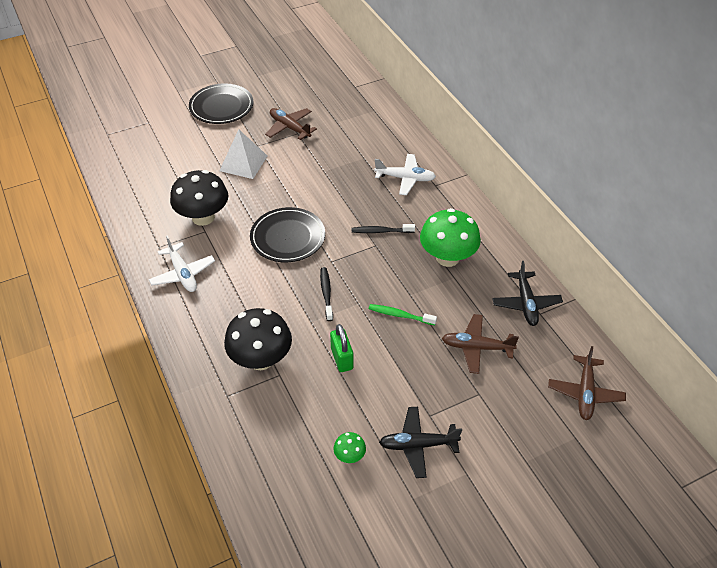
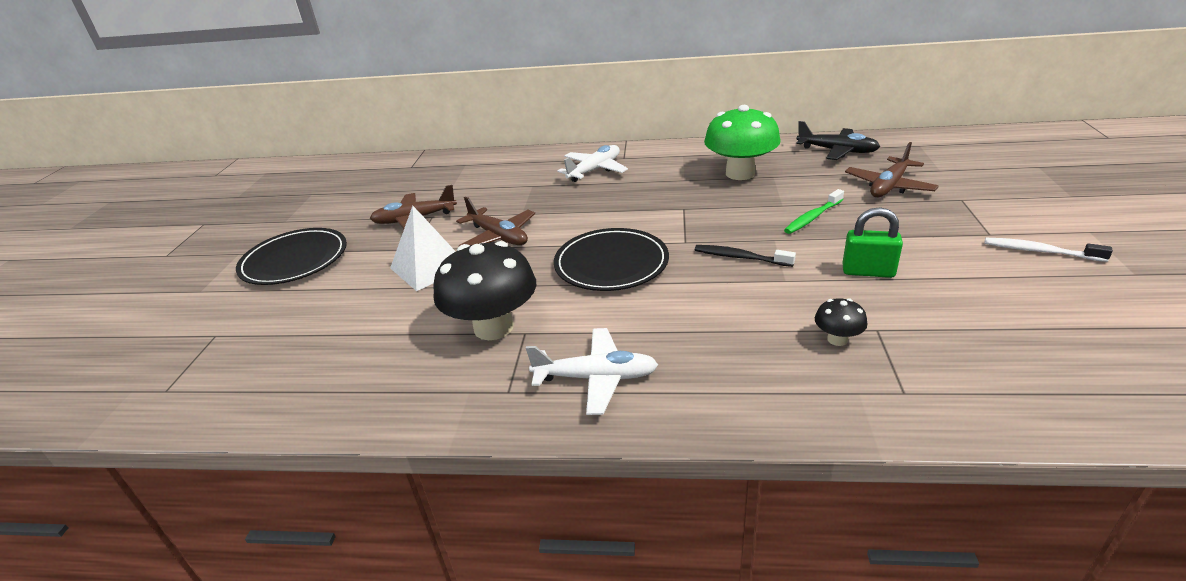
camera: 55 degrees left, 15 degrees down
(261, 359) = (837, 339): black mushroom -> black mushroom, size x0.45
(349, 456) = (1054, 304): green mushroom -> none
(381, 231) = (663, 200): black toothbrush -> none
(418, 445) = (1039, 251): black plane -> white toothbrush
(585, 393) = (976, 150): brown plane -> brown plane (498, 237)

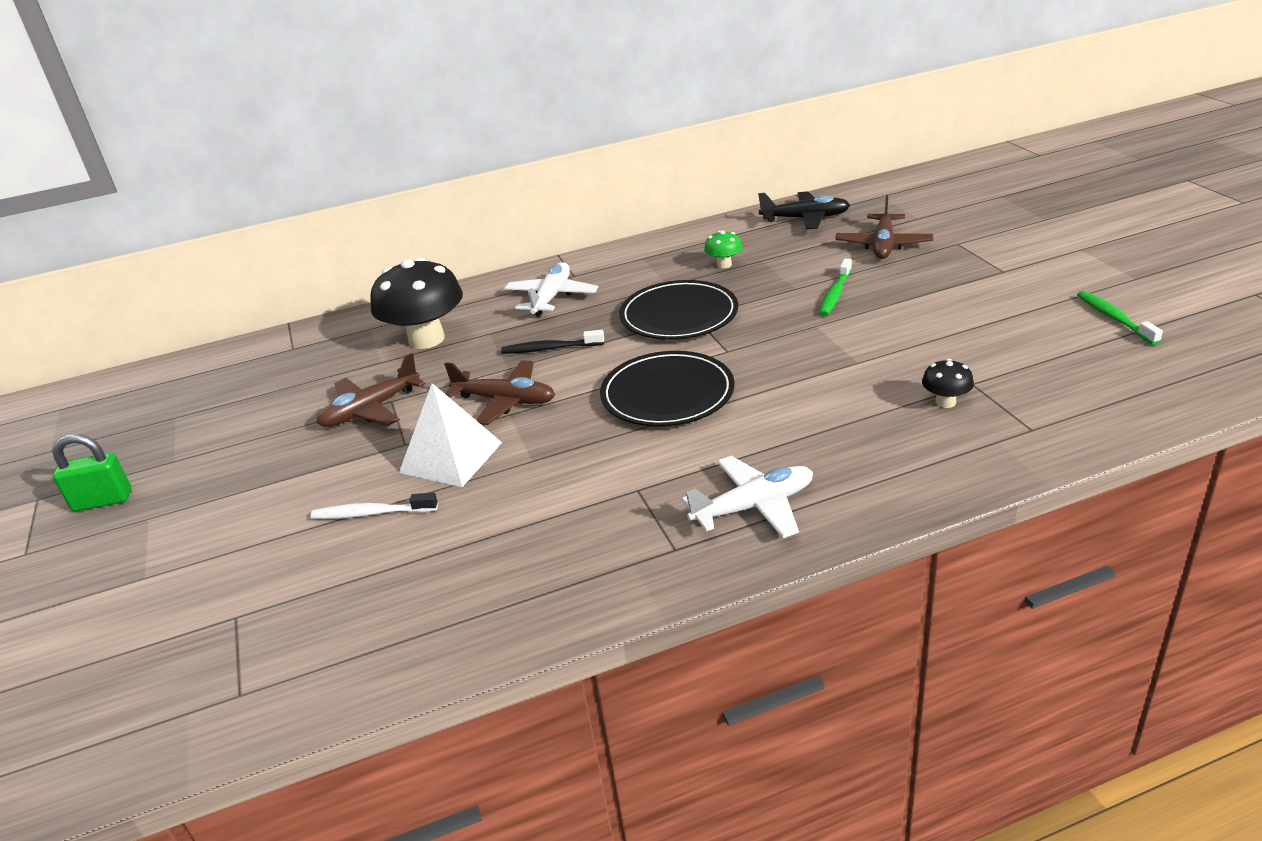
camera: 25 degrees left, 0 degrees up
(294, 260) = (249, 502): black plate -> black plate (679, 315)
(493, 327) = (597, 495): black mushroom -> black mushroom (426, 339)
(740, 173) = (724, 264): green mushroom -> green mushroom, size x0.45
(740, 257) = (796, 352): black toothbrush -> black toothbrush (550, 348)
(868, 271) = (926, 333): green padlock -> green padlock (103, 501)
(1039, 251) = (1053, 277): white toothbrush -> white toothbrush (371, 513)
(1080, 307) = (1114, 318): none -> green toothbrush

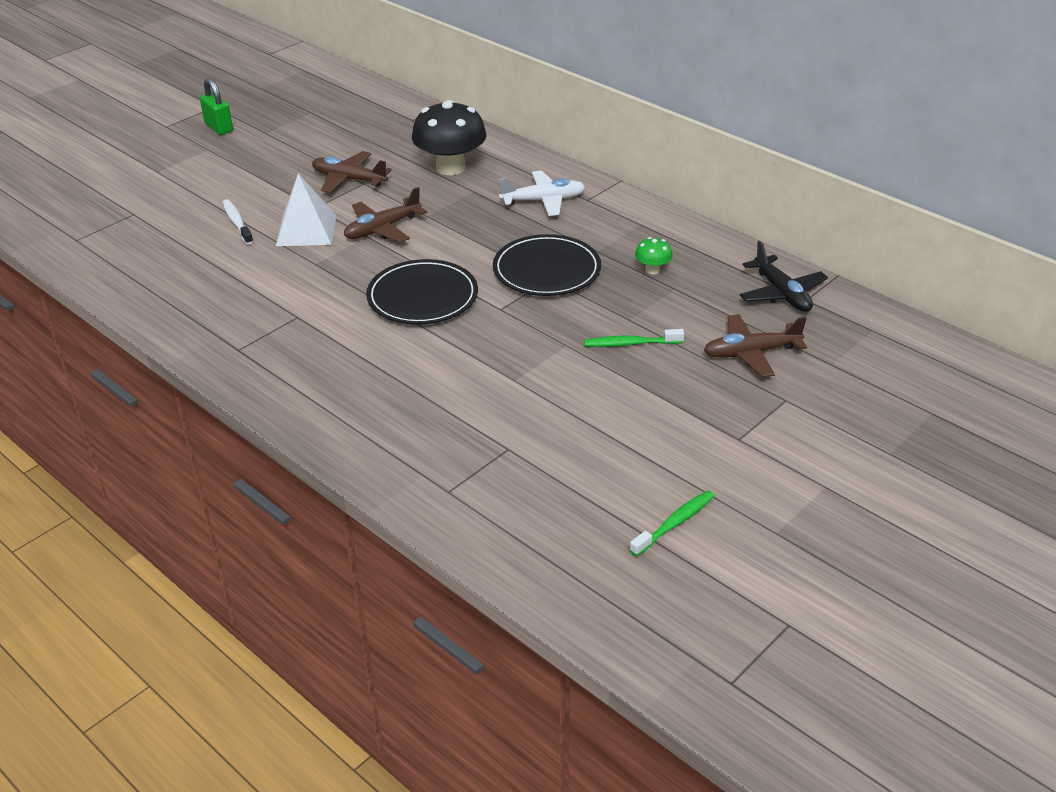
camera: 60 degrees right, 5 degrees up
(505, 401) = (382, 229): brown plane -> brown plane turned 60 degrees clockwise
(550, 348) = (463, 225): black toothbrush -> none
(754, 507) = (294, 371): white plane -> none
(945, 402) = (471, 438): black mushroom -> none

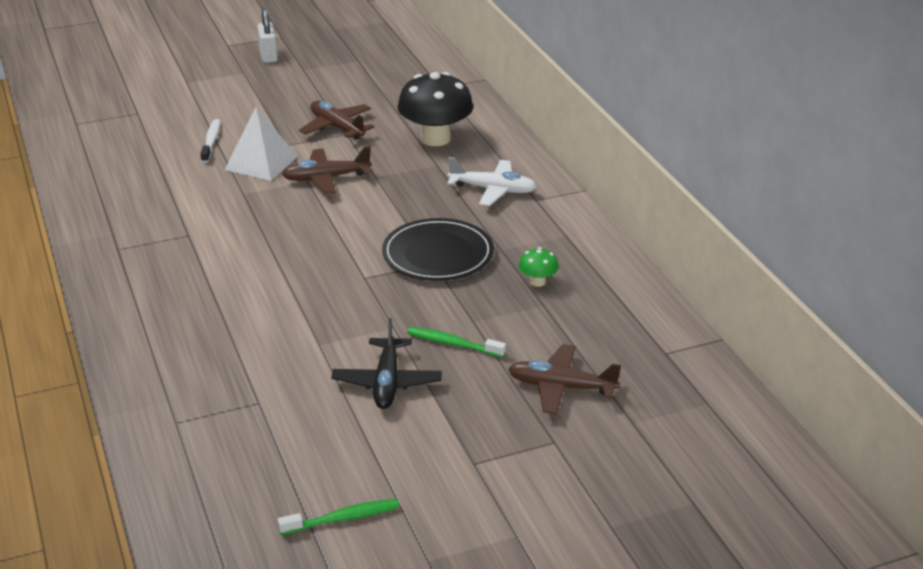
camera: 25 degrees right, 5 degrees down
(219, 127) = (268, 56): green padlock -> white padlock
(422, 297) = (306, 247): black plate -> none
(781, 293) = (645, 340): black plane -> black plane (387, 382)

